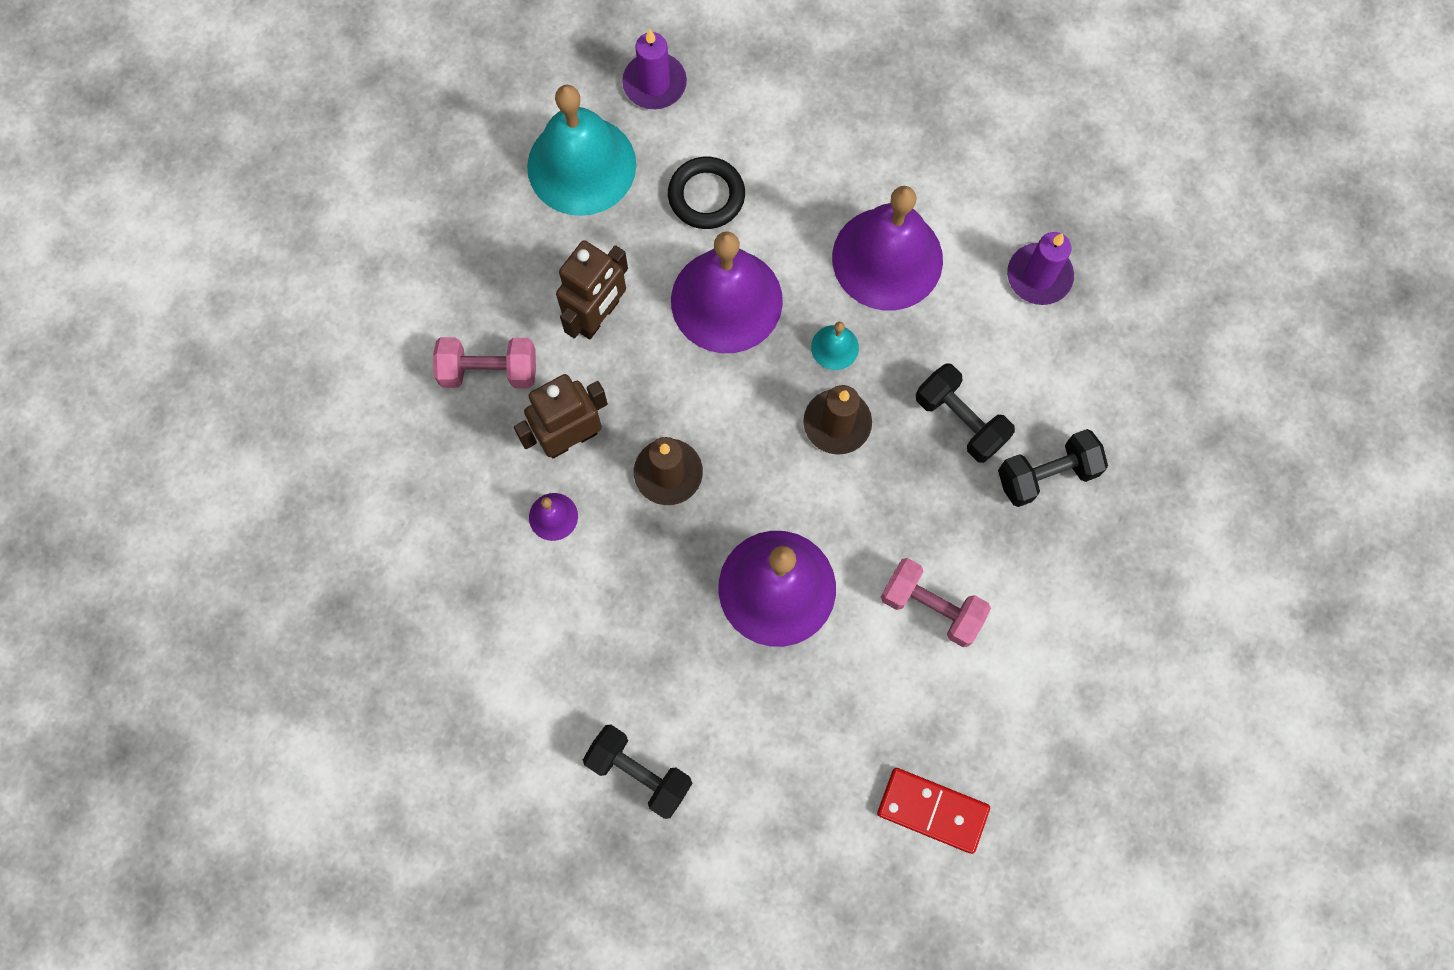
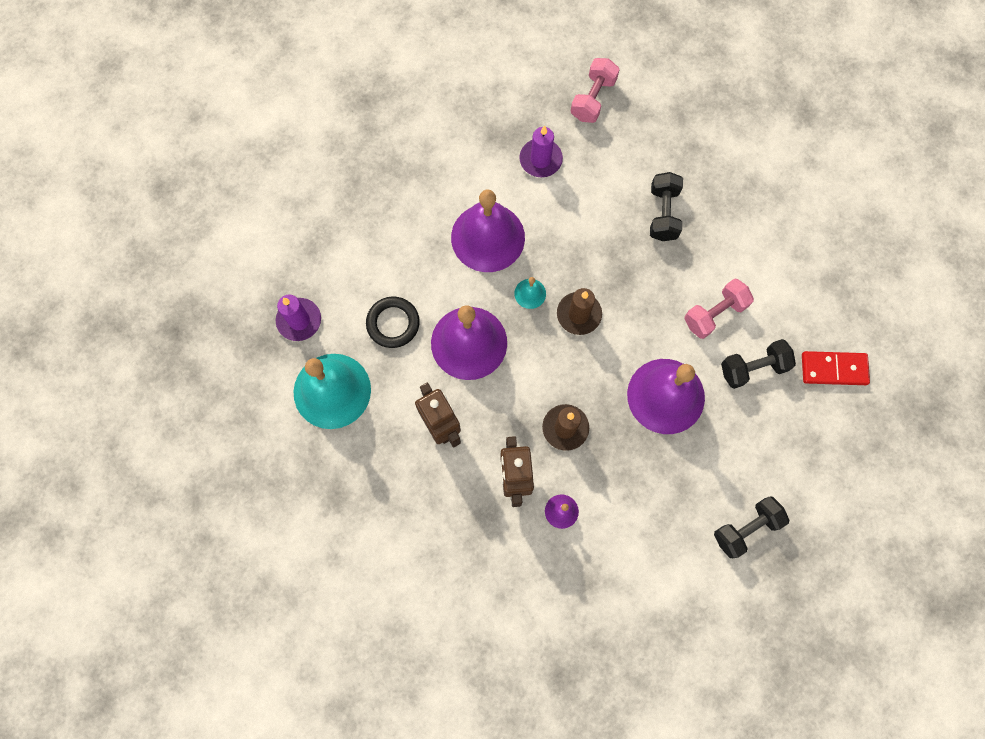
camera: 65 degrees left, 0 degrees up
(489, 371) = (445, 510): pink dumbbell -> pink dumbbell (593, 99)
(932, 810) = (833, 369): red domino -> red domino turned 45 degrees clockwise
(960, 420) = (609, 244): black dumbbell -> black dumbbell (753, 368)

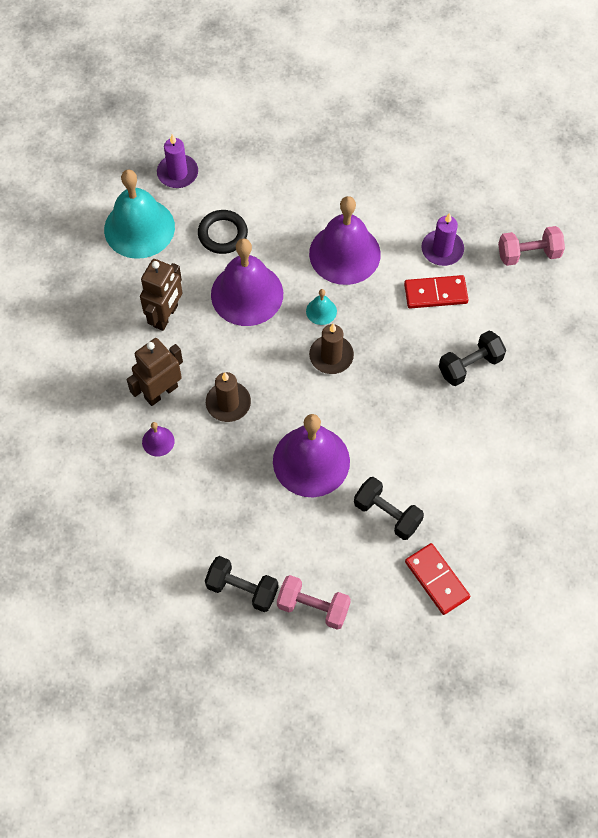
camera: 55 degrees right, 10 degrees down
(578, 193) = (435, 293): none -> red domino
(714, 314) = (412, 456): pink dumbbell -> pink dumbbell (313, 607)

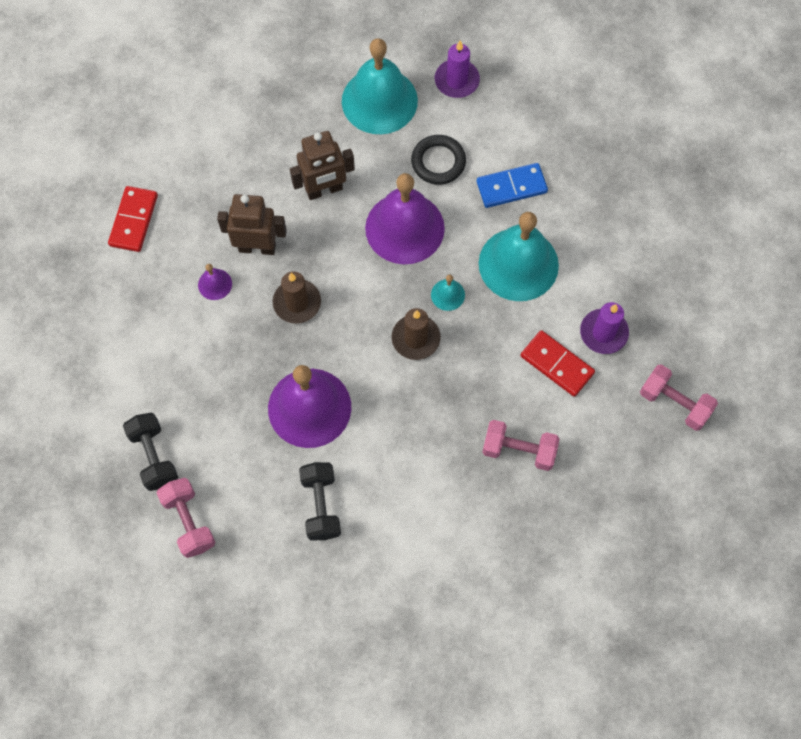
camera: 45 degrees right, 5 degrees up
(287, 210) = (511, 187): none -> blue domino
(344, 253) = (518, 264): purple bell -> turquoise bell
(436, 580) = (301, 594): red domino -> red domino (133, 220)
(470, 365) = (519, 450): black dumbbell -> pink dumbbell

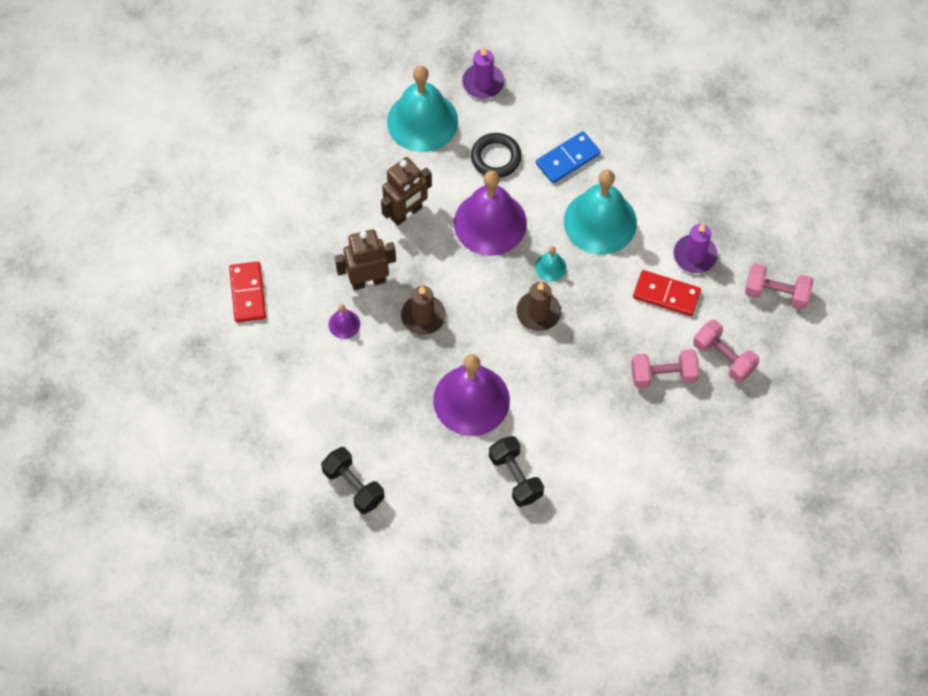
camera: 20 degrees left, 5 degrees down
(189, 521) = (408, 529): pink dumbbell -> pink dumbbell (723, 358)

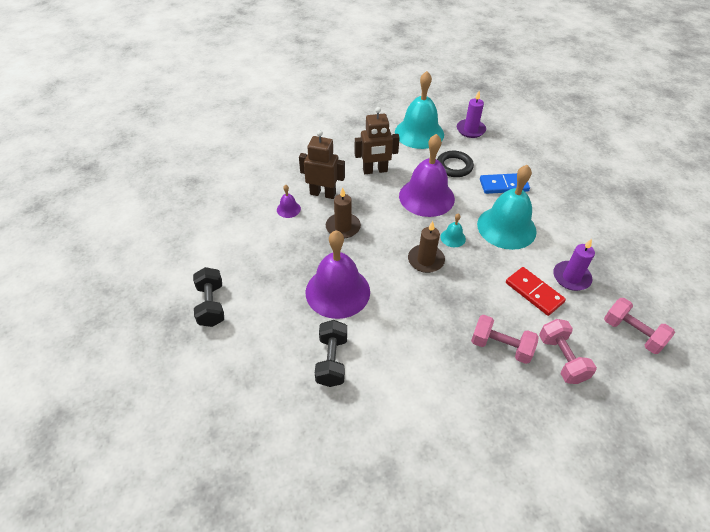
camera: 30 degrees right, 15 degrees down
(247, 293) = (245, 169): red domino -> none

